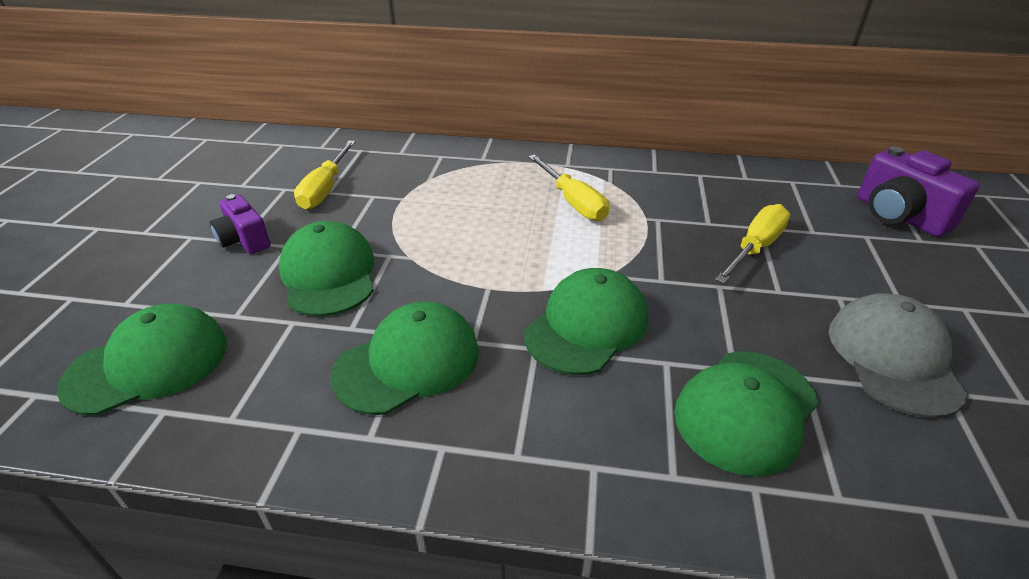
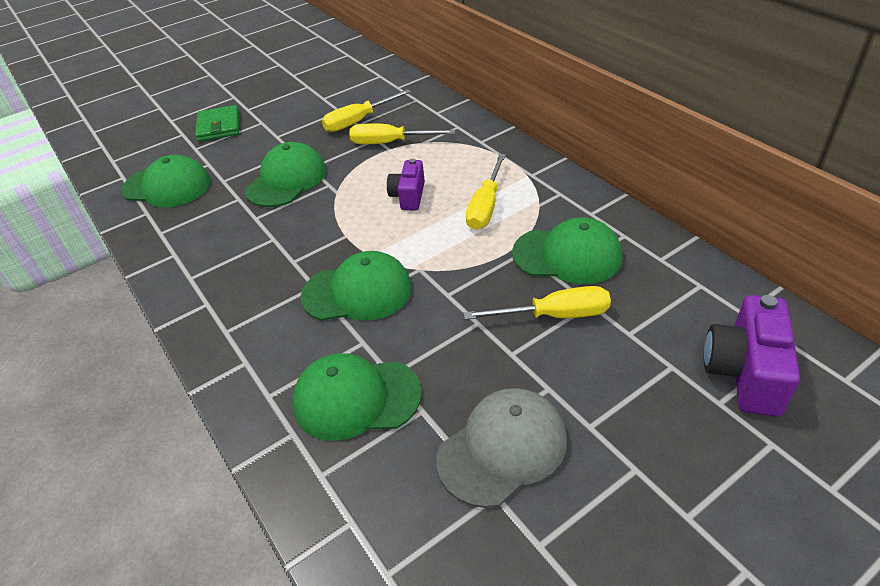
camera: 50 degrees right, 5 degrees up
(126, 266) = (219, 126): none -> green wallet
(244, 240) = (279, 137): purple camera -> purple camera (408, 196)
(395, 193) = (390, 143): none -> yellow screwdriver
(408, 362) = (251, 252): green cap -> green cap (567, 255)

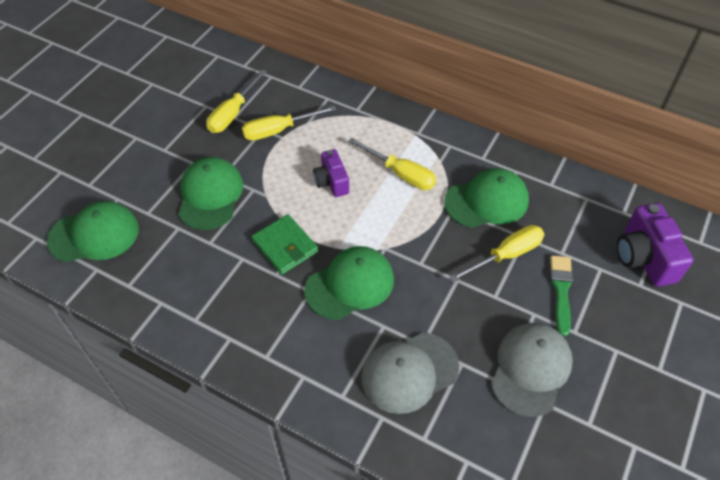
camera: 30 degrees left, 10 degrees up
(219, 126) = (94, 153): green wallet -> green wallet (285, 246)
(356, 398) = (409, 372): green cap -> grey cap
(486, 206) = (400, 174): yellow screwdriver -> yellow screwdriver turned 45 degrees counterclockwise
(601, 374) = (561, 291): none -> green brush

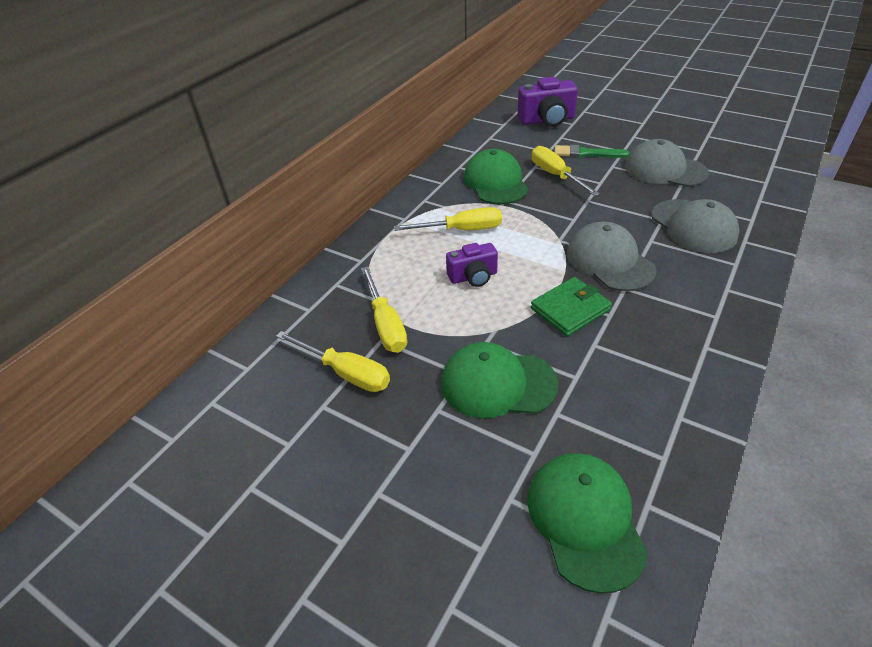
camera: 85 degrees left, 10 degrees down
(350, 284) = (609, 261): green cap -> grey cap
(400, 174) = (461, 230): yellow screwdriver -> yellow screwdriver turned 45 degrees clockwise

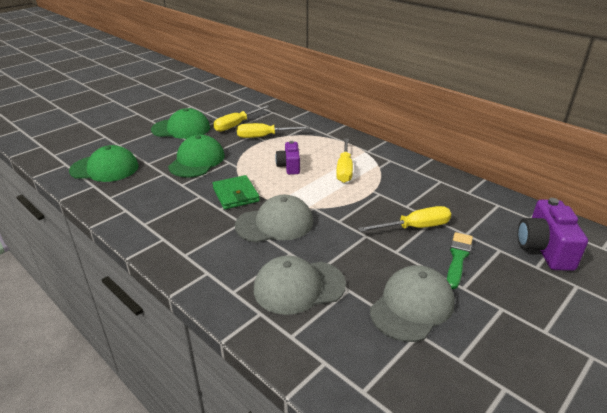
camera: 100 degrees right, 10 degrees down
(495, 182) = (409, 194): green cap -> green cap (181, 129)

